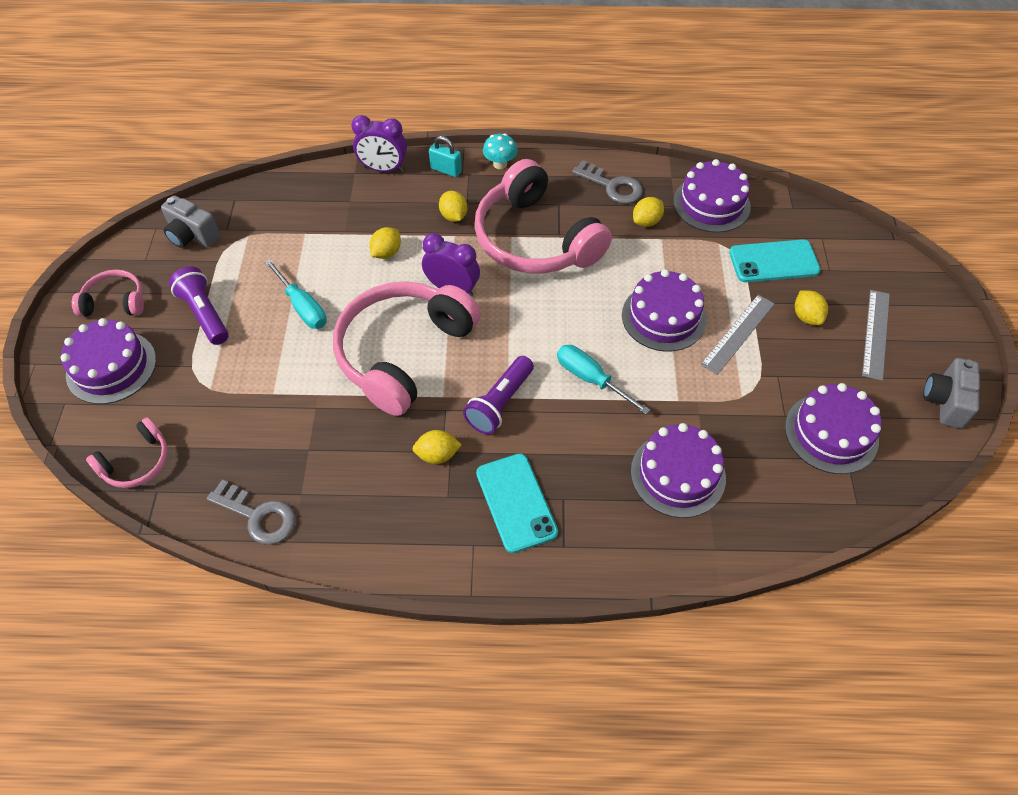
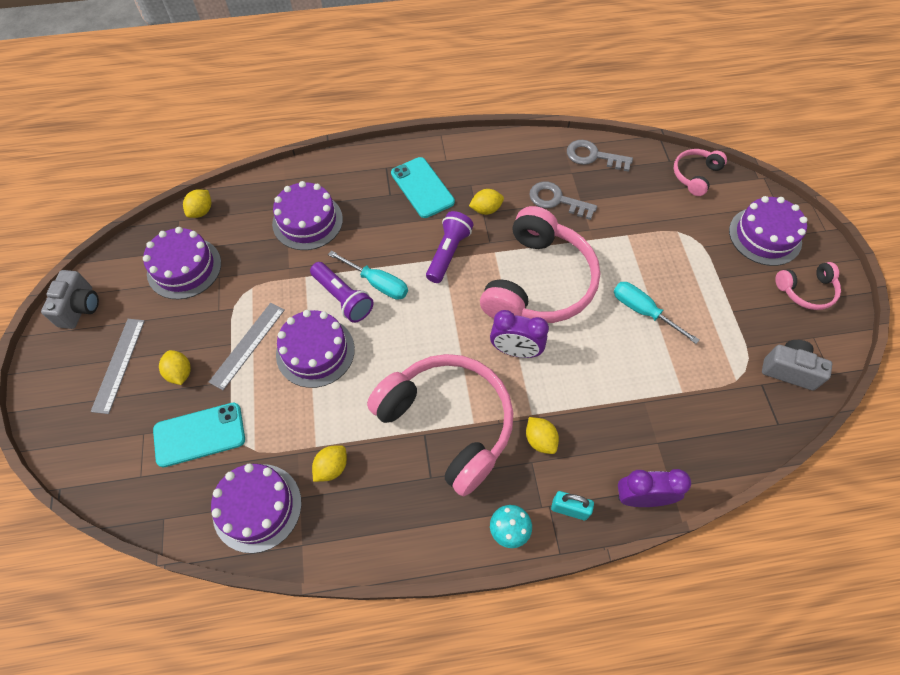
camera: 170 degrees right, 5 degrees up
(204, 314) = (722, 291): purple flashlight -> purple flashlight (343, 298)
(386, 253) = (592, 381): yellow lemon -> yellow lemon (201, 211)
(612, 186) = (372, 516): grey key -> grey key (557, 200)

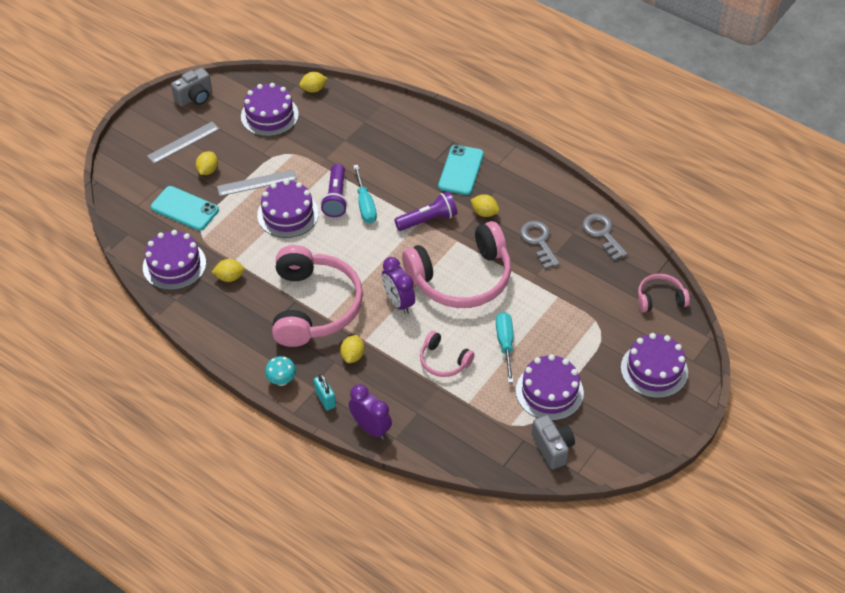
camera: 45 degrees right, 10 degrees down
(307, 221) = (367, 139): purple cake -> purple cake (549, 392)
(806, 291) = (633, 420): pink headphones -> pink headphones (443, 361)

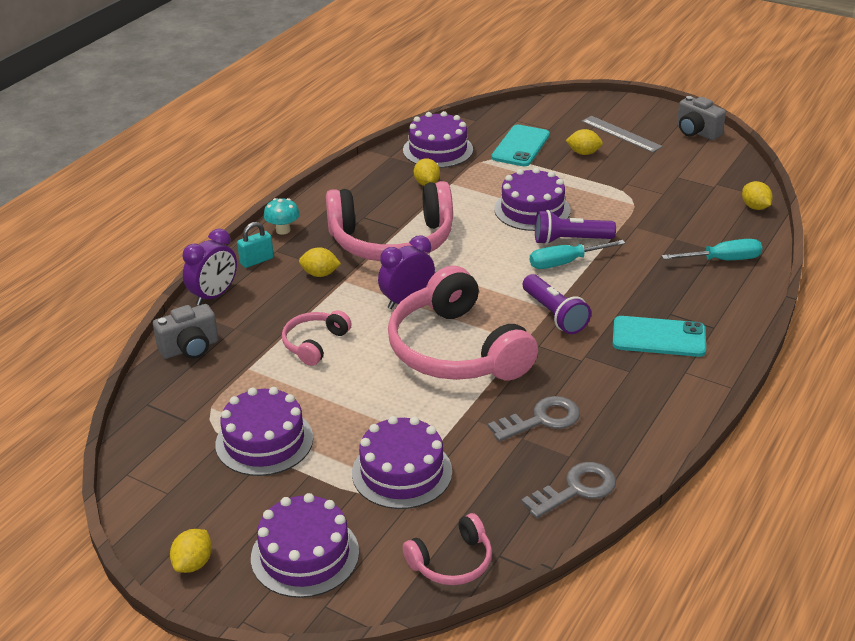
camera: 85 degrees right, 15 degrees down
(257, 183) = (575, 185): grey ruler -> none
(269, 115) = (691, 181): purple cake -> purple cake (402, 472)
(484, 213) = (583, 364): yellow lemon -> yellow lemon (193, 563)
(505, 343) = (346, 395): turquoise screwdriver -> turquoise screwdriver (723, 260)
(552, 448) = (170, 447): grey camera -> grey camera (190, 348)
(660, 298) = (452, 562): pink headphones -> pink headphones turned 75 degrees clockwise

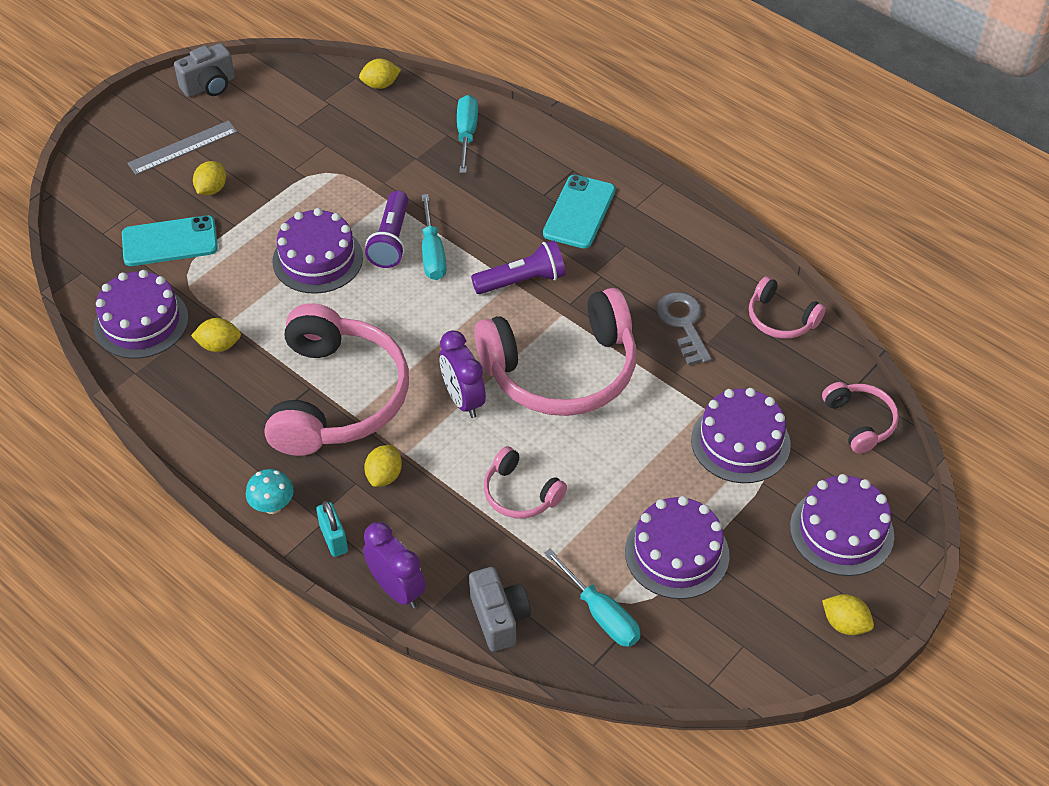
camera: 80 degrees left, 15 degrees up
(196, 403) = (601, 614): none -> turquoise screwdriver
(521, 146) = (170, 241): turquoise phone -> turquoise phone turned 45 degrees counterclockwise
(576, 489) = (781, 319): grey key -> pink headphones

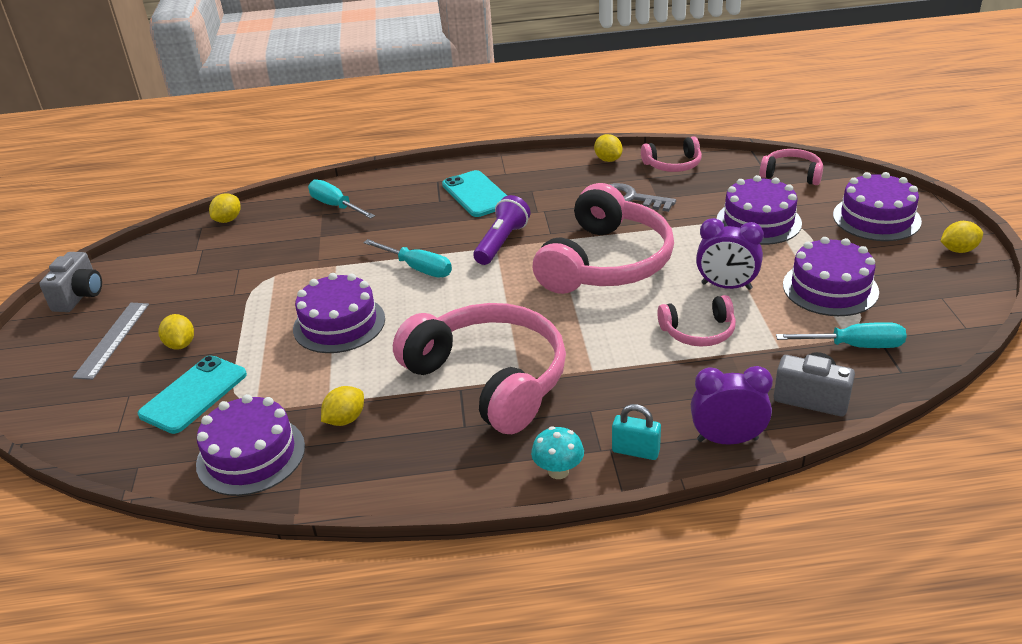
camera: 45 degrees left, 15 degrees down
(384, 475) = (601, 391): yellow lemon -> yellow lemon (608, 159)
(391, 240) = (377, 281): purple flashlight -> none
(463, 400) = (575, 317): purple clock -> purple clock (726, 286)

